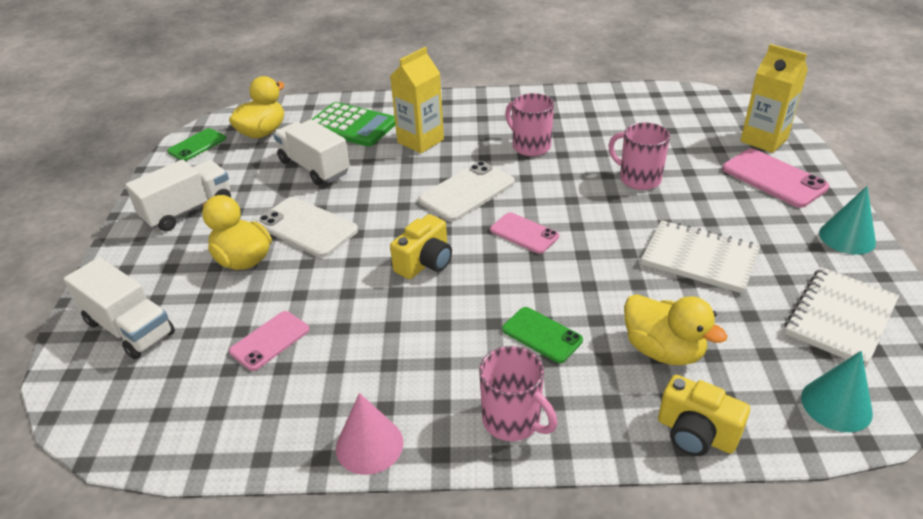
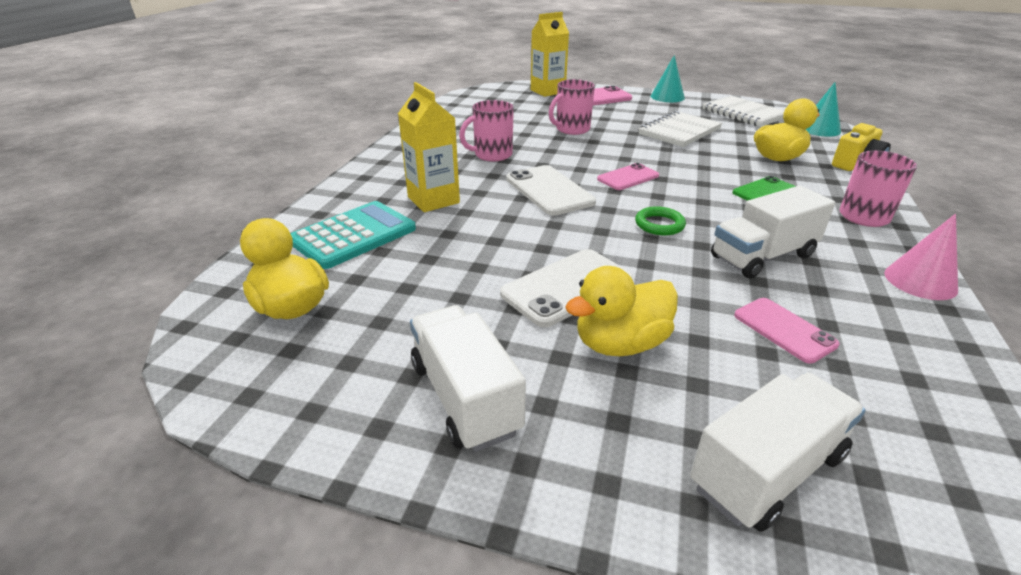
camera: 75 degrees left, 5 degrees down
(197, 145) = (255, 382): green phone -> none
(314, 167) = (432, 270): white truck -> white truck (762, 256)
(352, 126) = (353, 235): green calculator -> turquoise calculator
(425, 263) = (659, 224): yellow camera -> green ring

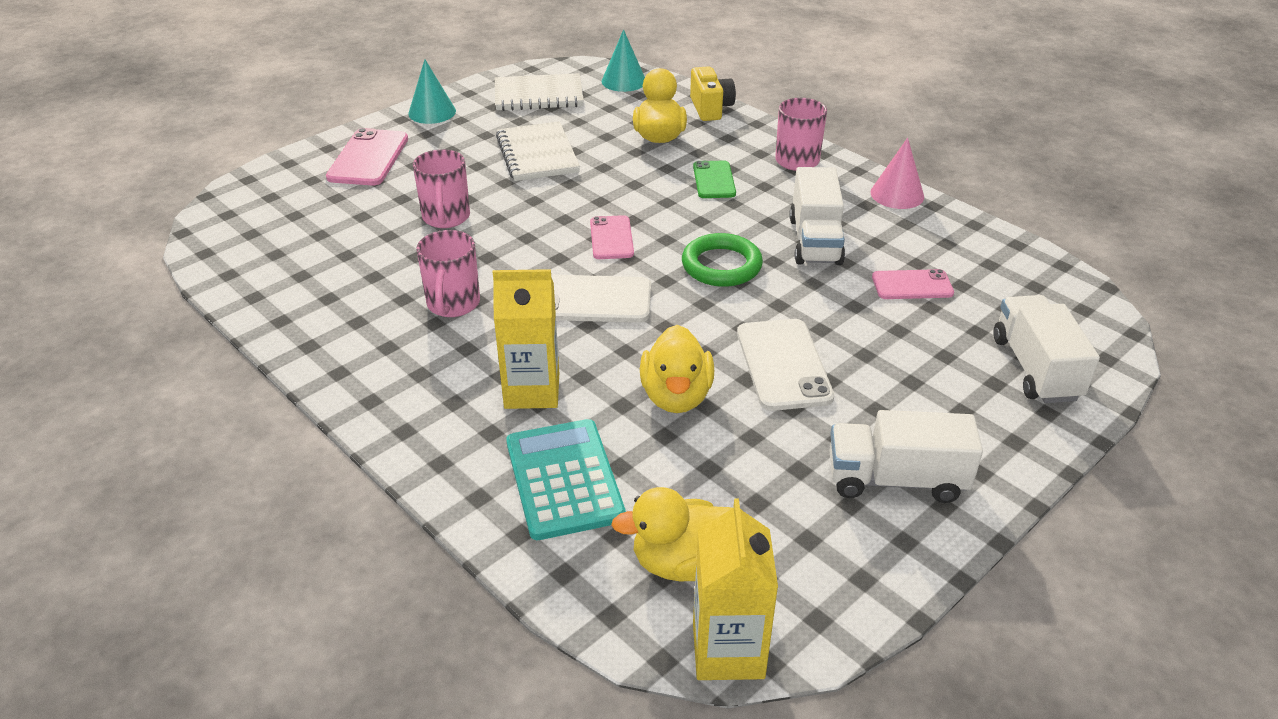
camera: 60 degrees left, 5 degrees up
(547, 91) = (293, 180): yellow carton -> yellow carton (728, 651)
(620, 343) = (879, 370): yellow duck -> yellow duck (676, 396)
(659, 224) = (721, 265): green ring -> green ring, size x1.52

